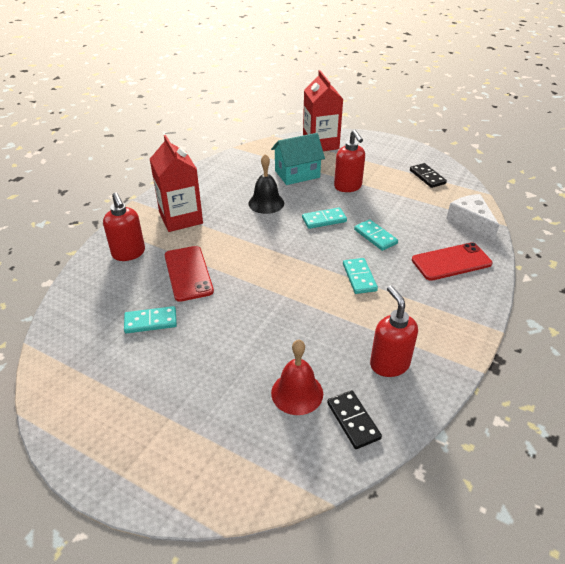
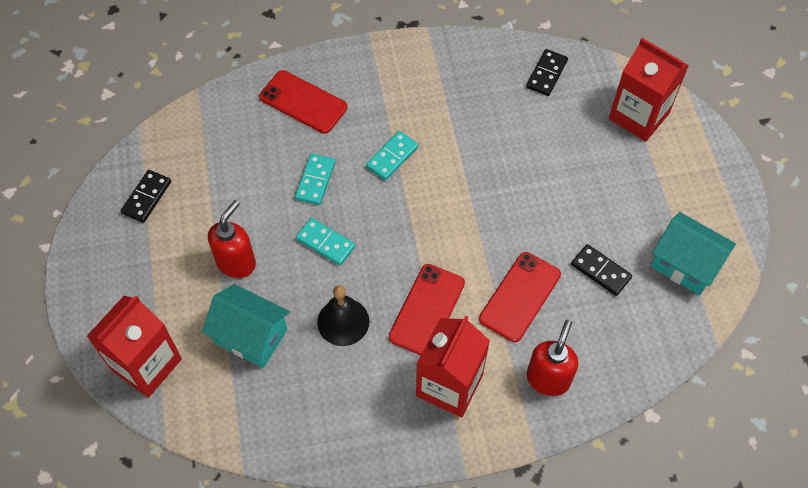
camera: 130 degrees left, 20 degrees up
(90, 372) = (685, 264): none -> turquoise house
(150, 322) = (601, 271): turquoise domino -> black domino
(232, 233) = (426, 310): none -> red phone
(238, 457) = (639, 116): none -> red carton
(297, 393) = (558, 119): red bell -> none
(389, 364) = (475, 81): red soap dispenser -> none
(471, 222) = (216, 117): white cheese -> none

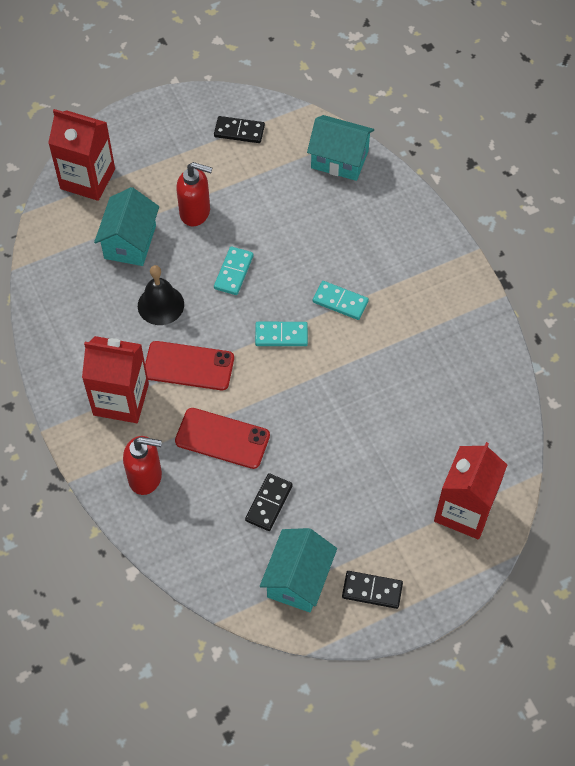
camera: 75 degrees right, 0 degrees up
(222, 116) = (339, 160): none -> turquoise house
(303, 102) = (376, 216): red phone -> none
(315, 180) = (295, 248): turquoise domino -> turquoise domino (281, 335)
(546, 74) = (486, 414): black domino -> black domino (372, 590)

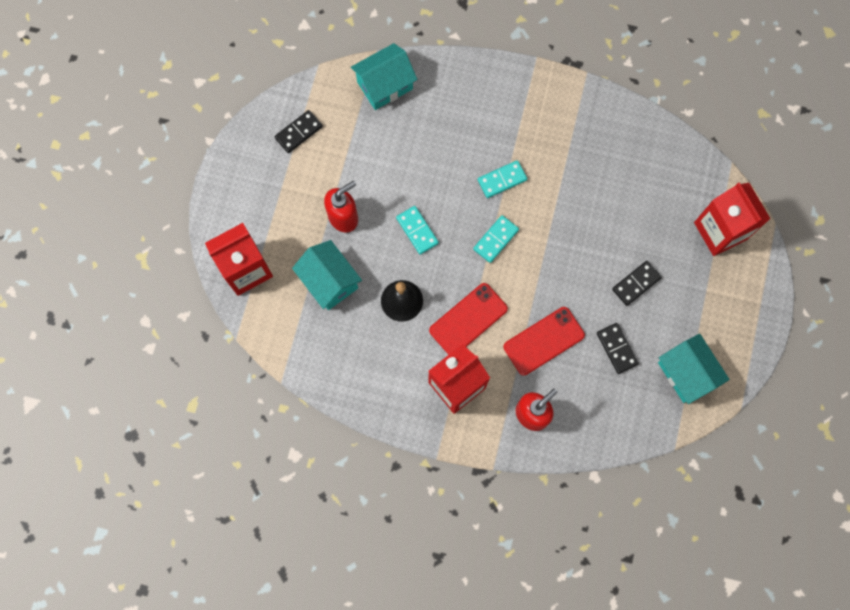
camera: 50 degrees left, 15 degrees up
(372, 590) = (730, 333): black domino -> black domino (636, 283)

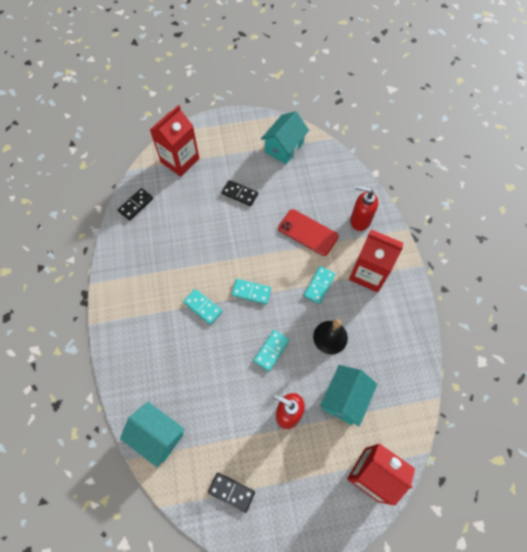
camera: 115 degrees left, 10 degrees down
(468, 319) = (319, 285): red phone -> turquoise domino
(617, 348) = (289, 189): black domino -> black domino (136, 205)

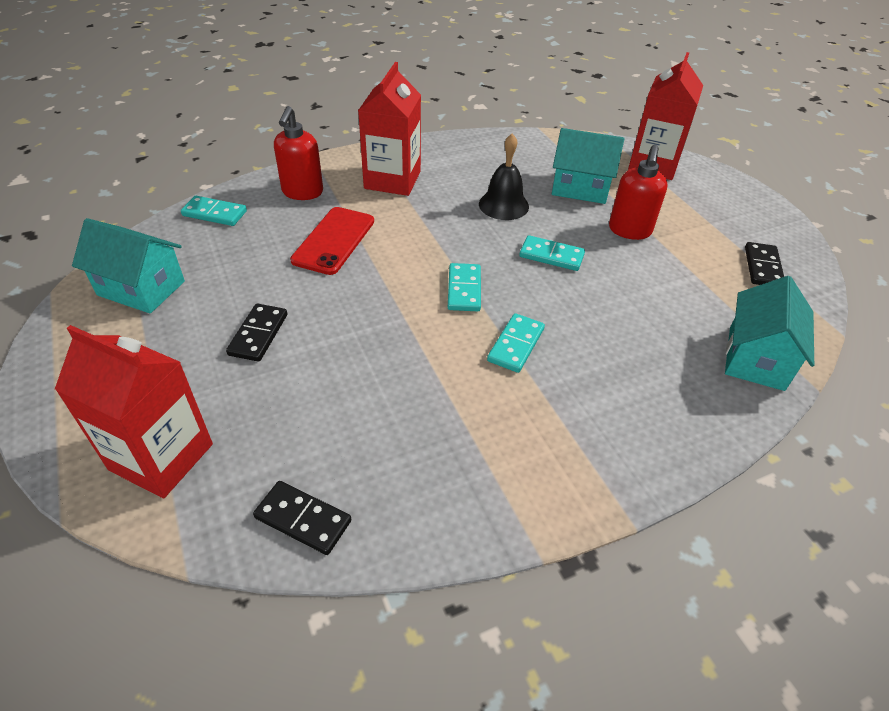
camera: 105 degrees left, 20 degrees down
(319, 285) = (427, 221): turquoise domino -> turquoise domino (214, 213)

